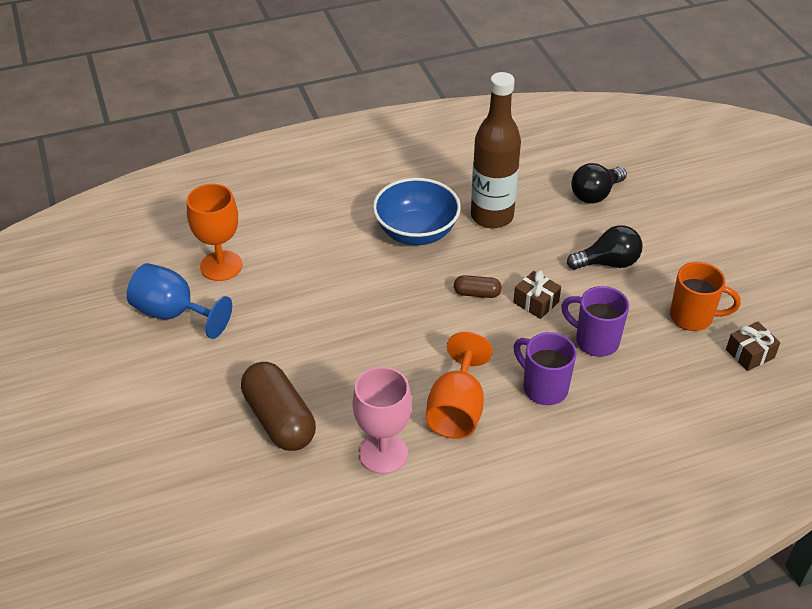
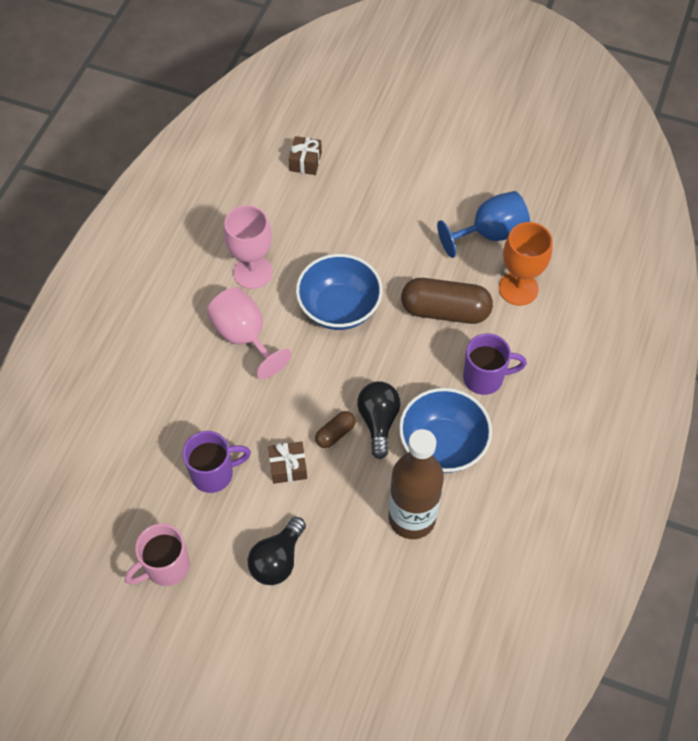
camera: 130 degrees right, 15 degrees up
(279, 419) = (334, 236): brown capsule -> brown capsule (445, 311)
(357, 364) = (339, 308): none -> blue bowl
(457, 410) = (244, 336): orange goblet -> pink goblet
(543, 388) = (209, 402): purple mug -> purple mug (485, 378)
(595, 194) = (365, 632): black light bulb -> black light bulb (378, 421)
(693, 317) = (165, 567): orange mug -> pink mug
(750, 354) = (96, 571): brown gift -> brown gift (305, 162)

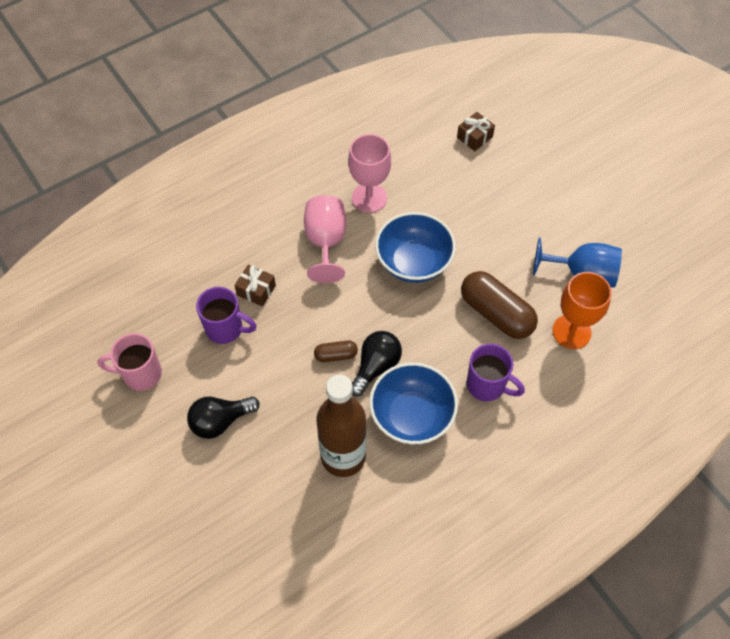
camera: 35 degrees right, 0 degrees up
(288, 467) = (282, 358): brown gift -> brown gift (256, 290)

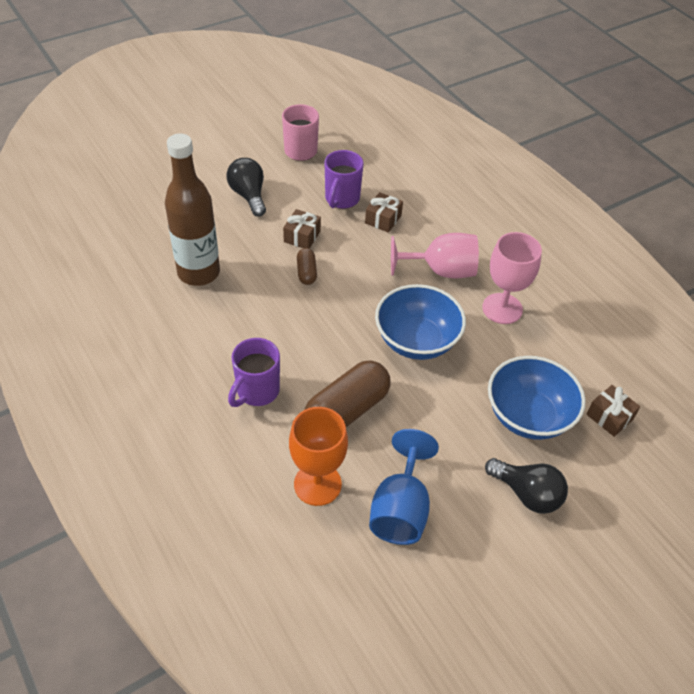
camera: 90 degrees right, 10 degrees down
(284, 363) = (302, 236): none -> brown gift
(376, 366) = (290, 301): black light bulb -> black light bulb (527, 494)
(412, 416) = (231, 325): blue bowl -> blue bowl (528, 416)

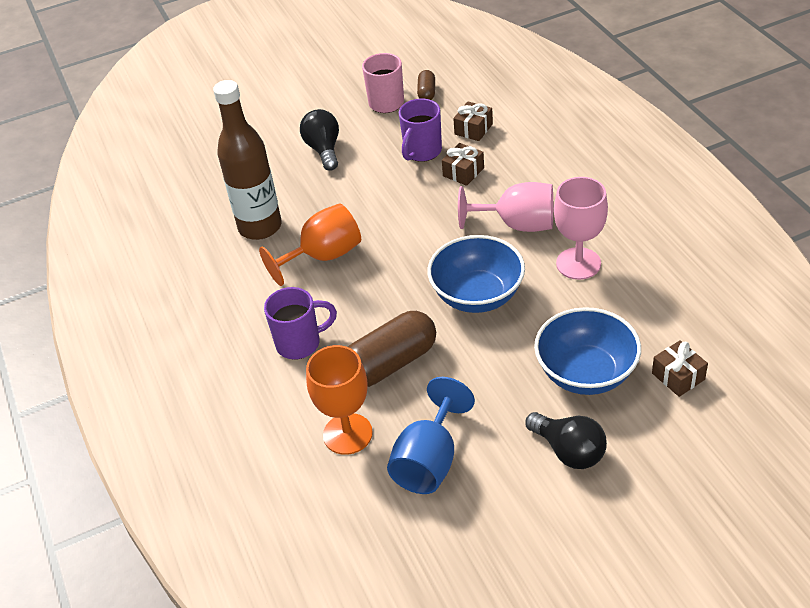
camera: 15 degrees right, 5 degrees down
(256, 391) = (300, 343): purple mug -> purple mug turned 150 degrees counterclockwise
(265, 302) = (323, 256): none -> orange goblet
(302, 236) = (373, 190): brown gift -> brown gift (473, 129)
(306, 272) = (371, 226): brown capsule -> brown capsule (426, 93)

